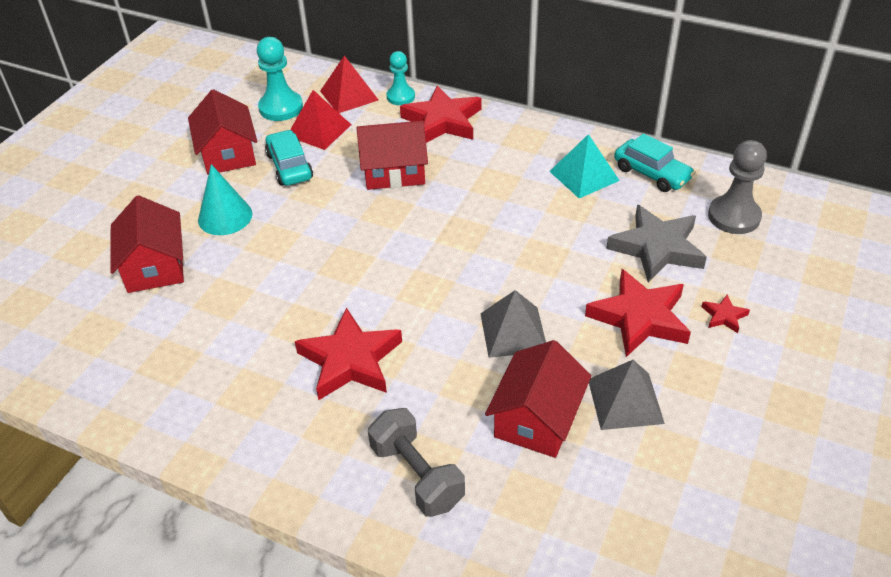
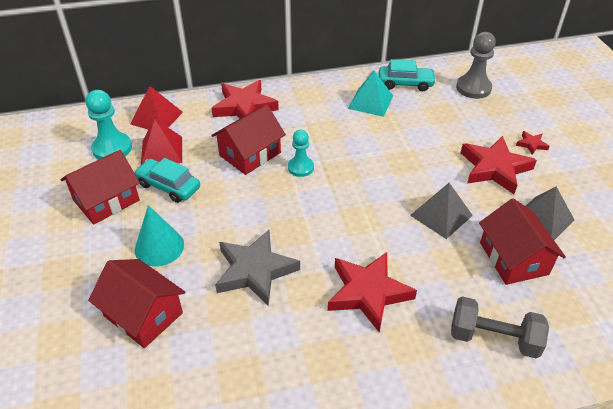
camera: 40 degrees left, 0 degrees up
(228, 153) = (106, 200): red house -> red house turned 75 degrees counterclockwise
(400, 97) = (196, 103): turquoise pawn -> turquoise pawn (300, 167)
(657, 248) = (457, 124): grey star -> grey star (255, 270)

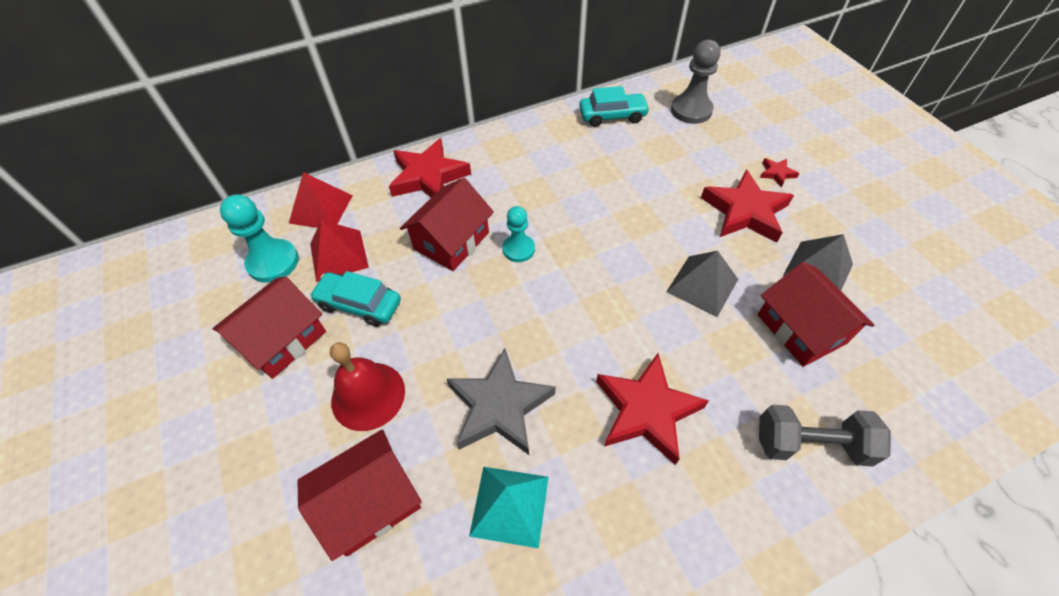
camera: 10 degrees left, 10 degrees up
(143, 314) = (370, 502): red house -> red house turned 60 degrees counterclockwise
(159, 247) = (368, 395): turquoise cone -> red bell
(370, 102) = (578, 146): turquoise pyramid -> turquoise pyramid (510, 505)

